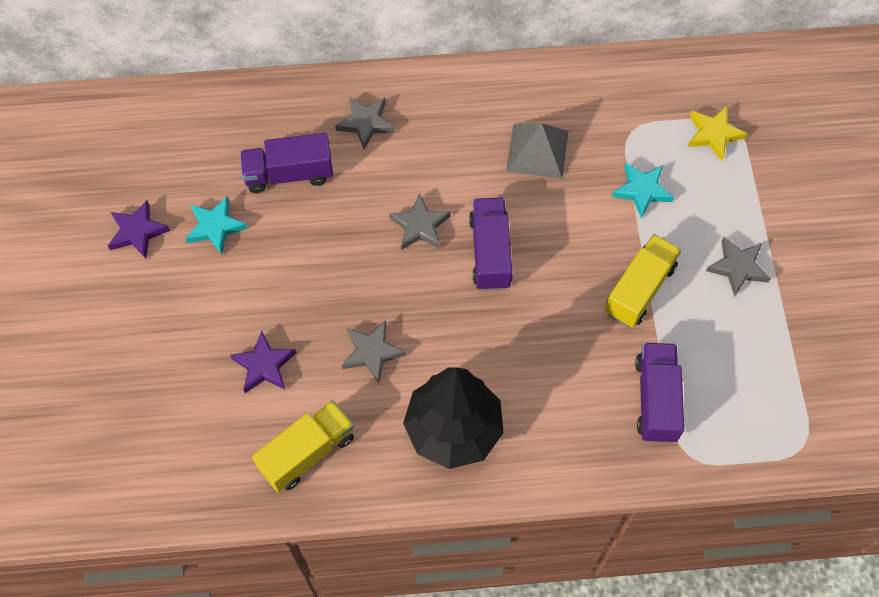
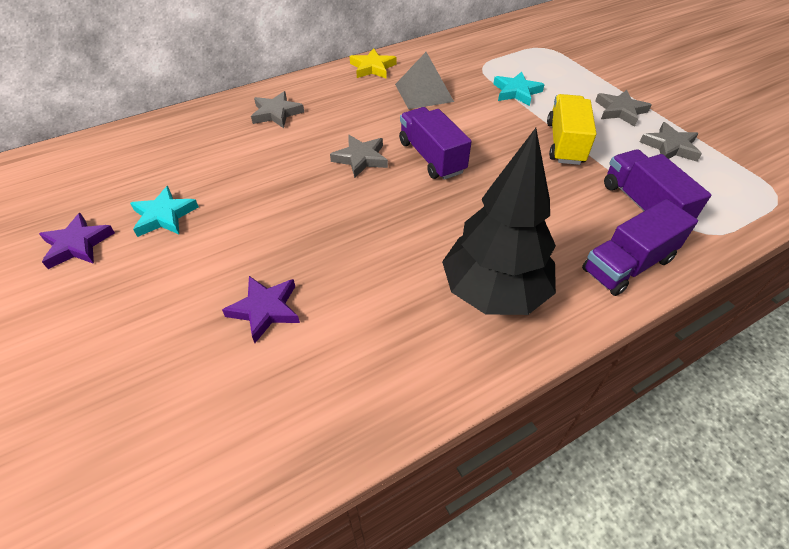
camera: 25 degrees left, 15 degrees down
(289, 174) = (223, 160): purple truck -> purple truck (627, 265)
(307, 452) = (356, 374): yellow truck -> none
(372, 352) = (373, 259): grey star -> grey star (670, 147)
(713, 134) = (537, 54): yellow star -> yellow star (372, 68)

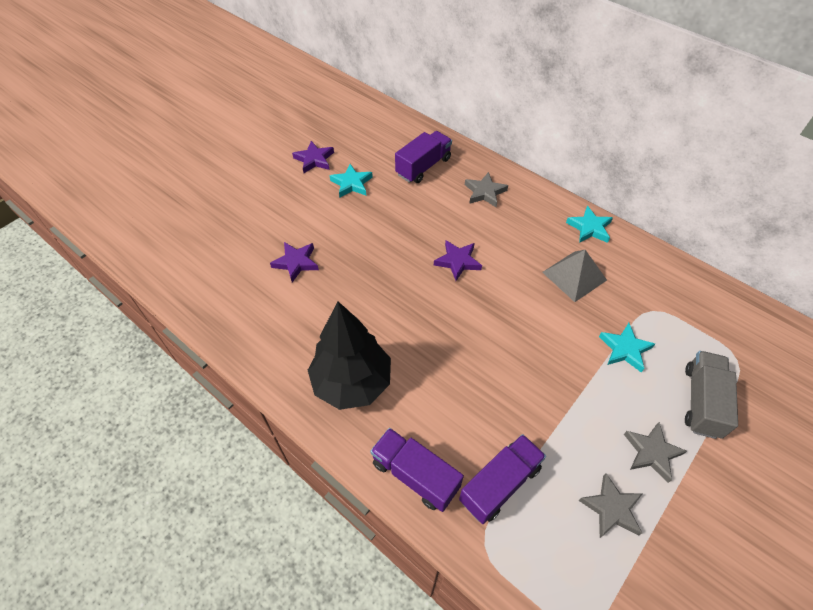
camera: 70 degrees right, 5 degrees up
(361, 159) = (457, 261): grey star -> purple star
(372, 68) = (589, 228): yellow star -> turquoise star
(431, 157) = (484, 306): purple truck -> purple truck (423, 166)
(565, 143) = (561, 405): yellow truck -> none
(577, 74) = (701, 401): none -> grey truck

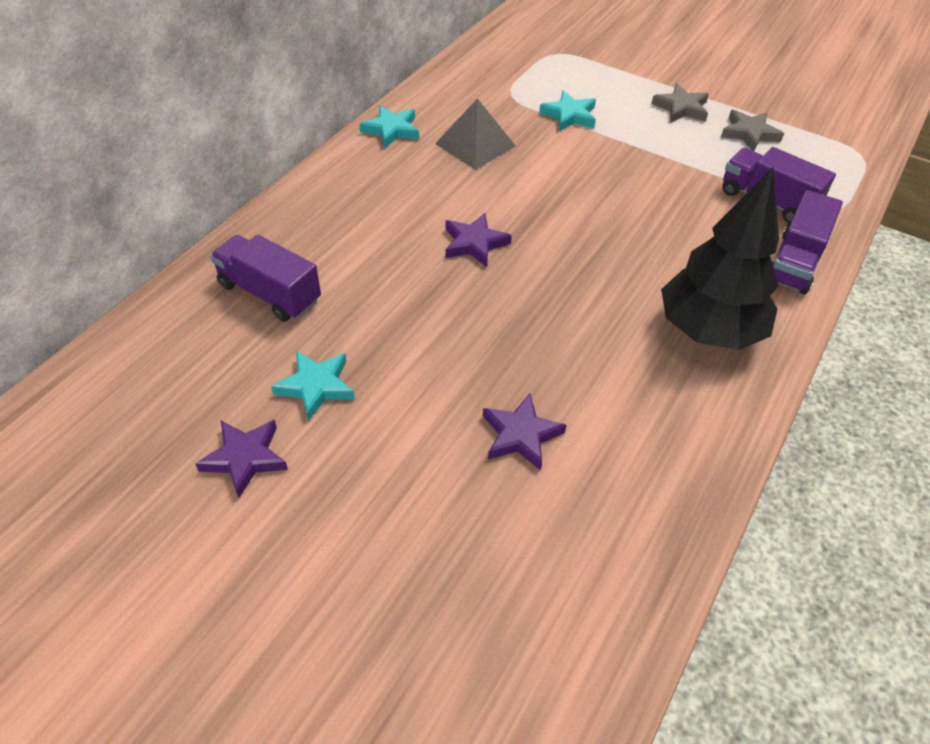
camera: 100 degrees left, 5 degrees down
(485, 192) = (330, 221): grey star -> none
(701, 401) = (612, 77): grey truck -> none

